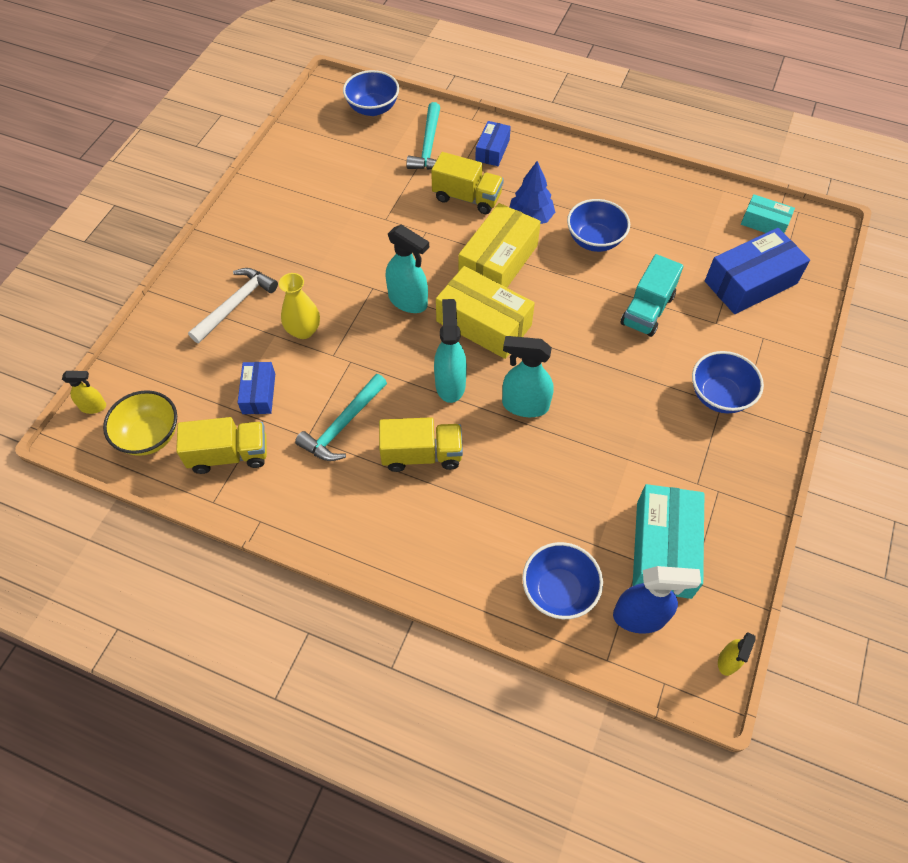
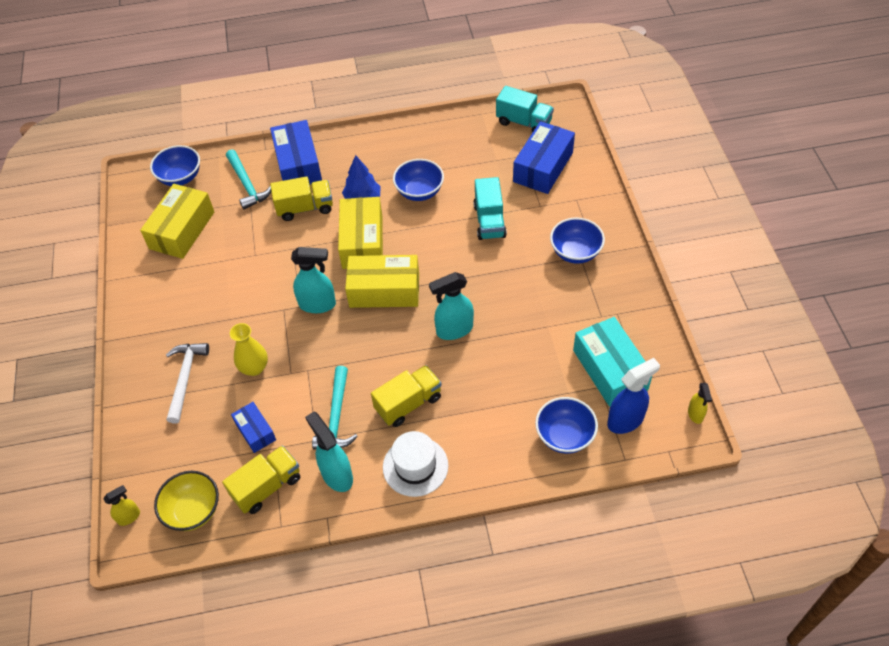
camera: 30 degrees left, 5 degrees down
(337, 160) = (182, 230): none -> yellow box
(381, 524) = (415, 466): none -> white hat
(450, 383) = (392, 344): turquoise spray bottle -> turquoise spray bottle (336, 475)
(492, 150) = (298, 164): blue box -> blue box, size x1.81
(764, 223) = (524, 122): turquoise box -> turquoise truck

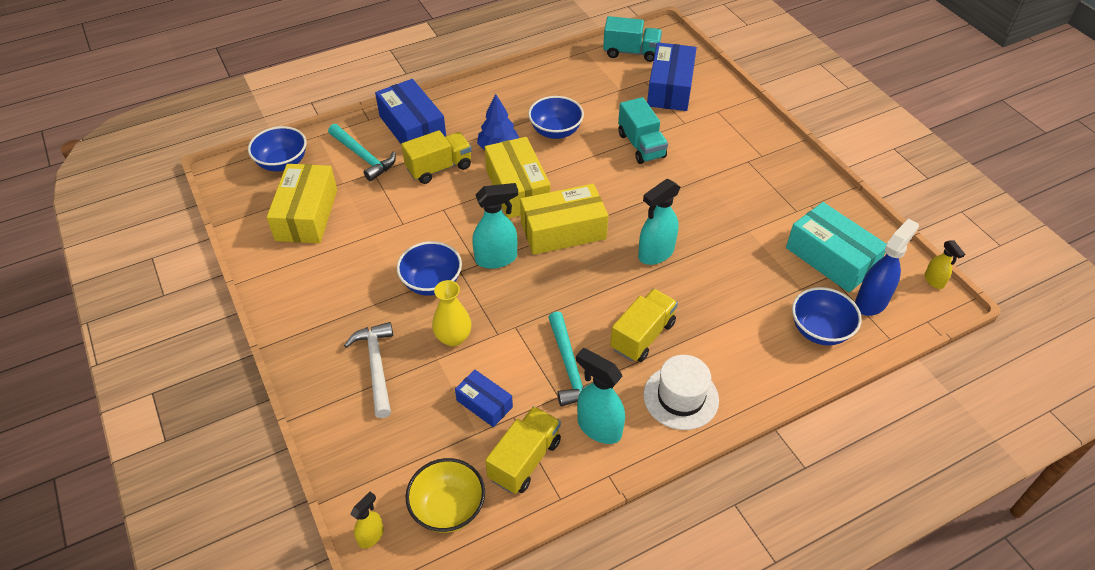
camera: 20 degrees left, 5 degrees down
(575, 252) = (741, 158): blue bowl -> blue bowl (432, 283)

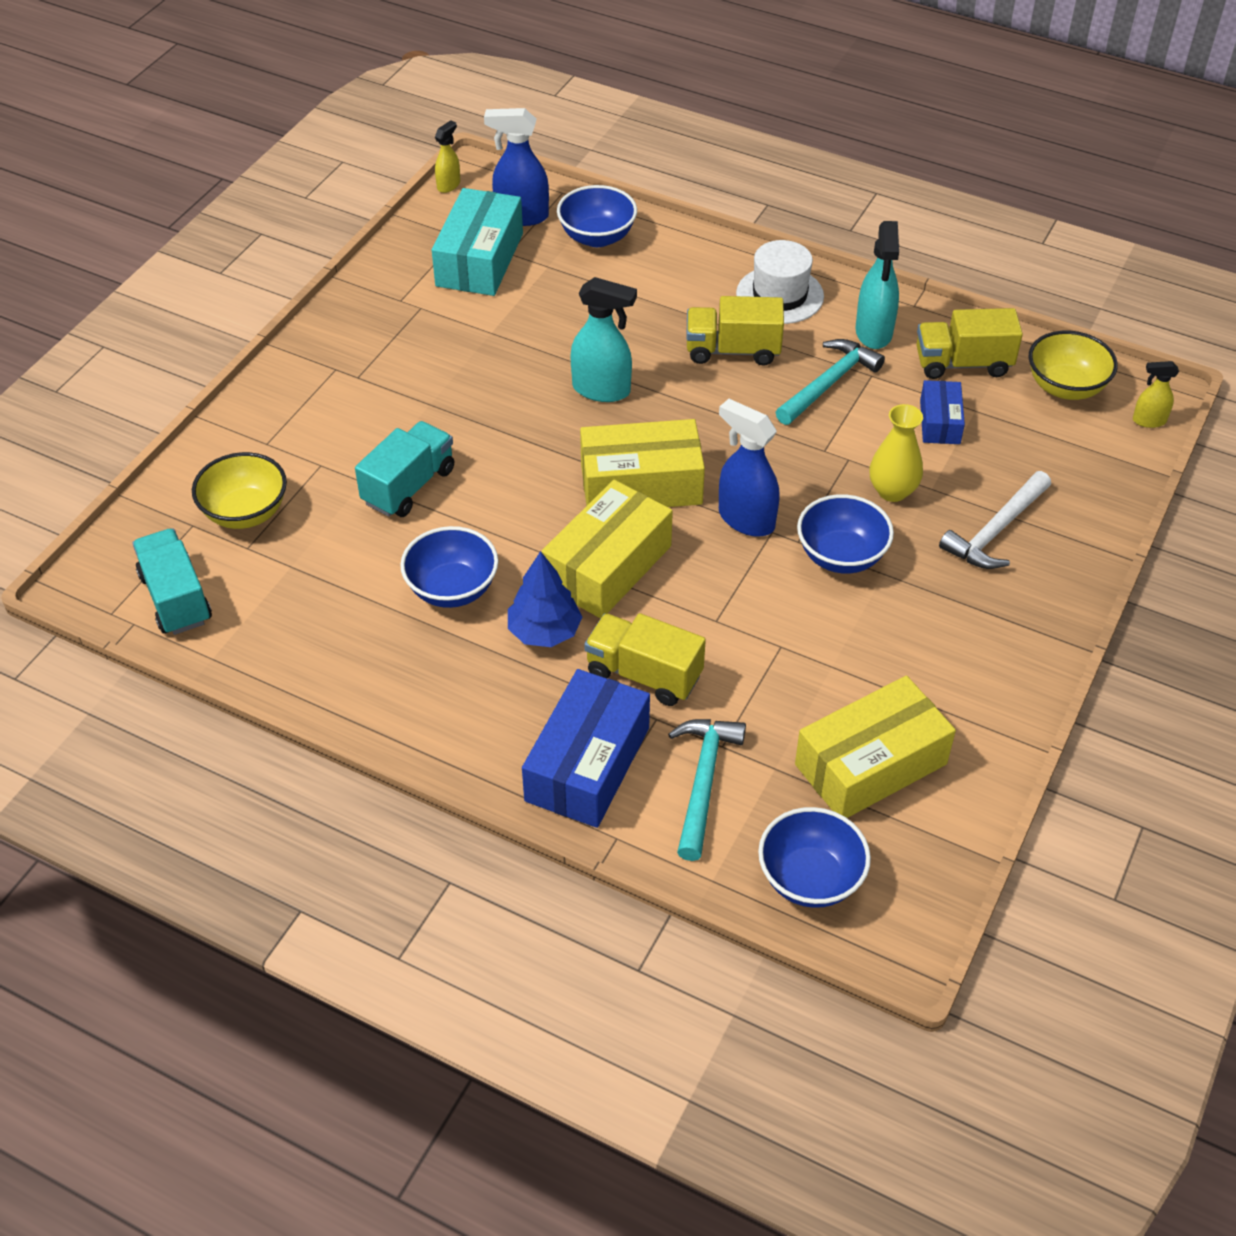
camera: 125 degrees left, 0 degrees up
(496, 258) = (745, 519): turquoise spray bottle -> blue spray bottle
(563, 230) = (641, 484): yellow box -> yellow box turned 45 degrees counterclockwise
(670, 88) = (245, 512): blue box -> yellow bowl

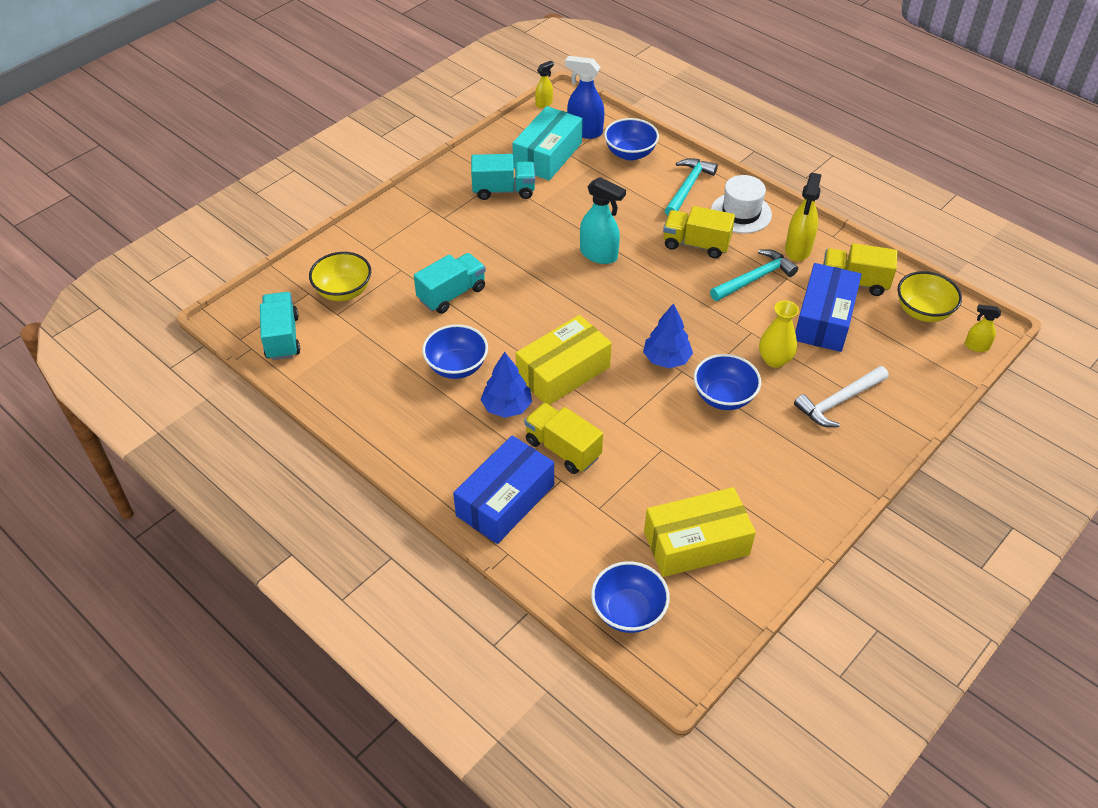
camera: 15 degrees right, 0 degrees up
(433, 321) = (504, 190): none -> turquoise truck
(641, 484) = (604, 322): yellow box -> none
(703, 782) = (578, 529): turquoise hammer -> turquoise hammer (688, 187)
(745, 519) = (666, 359): blue spray bottle -> blue tree
(873, 333) = (798, 250): turquoise spray bottle -> yellow spray bottle
(939, 422) = (824, 319): blue box -> blue box, size x1.81

